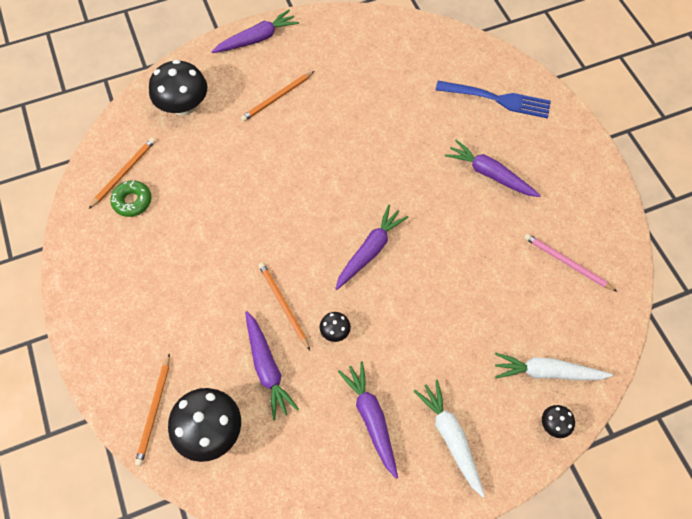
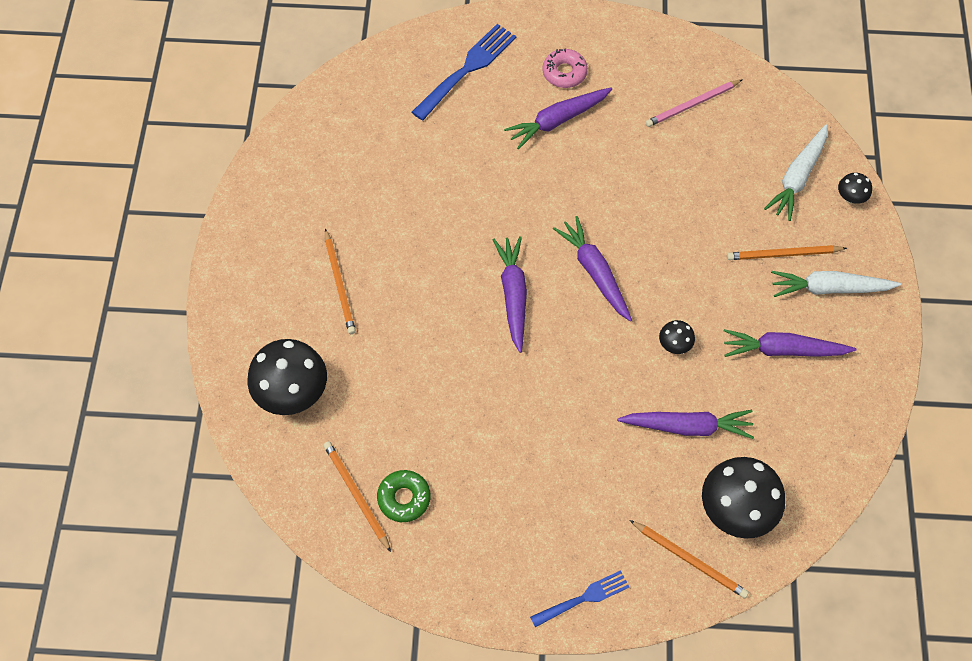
camera: 65 degrees left, 0 degrees up
(97, 346) = (583, 598): none -> blue fork
(257, 39) = (235, 271): purple carrot -> purple carrot (513, 295)
(283, 305) = (620, 382): orange pencil -> orange pencil (783, 254)
(537, 162) = (564, 72): none -> pink donut

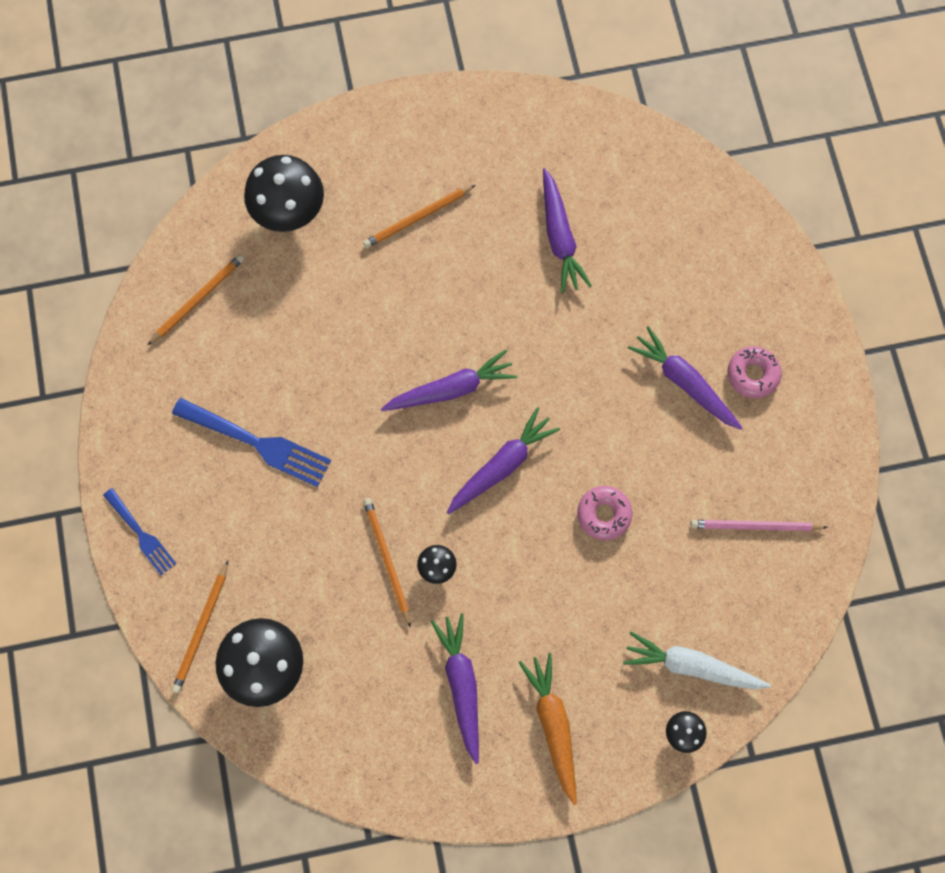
camera: 75 degrees right, 10 degrees up
(404, 498) = (204, 343): green donut -> none
(467, 69) = (722, 270): blue fork -> blue fork (257, 443)
(657, 207) = (604, 514): none -> pink donut
(687, 427) = (345, 599): purple carrot -> purple carrot (559, 237)
(692, 105) = (755, 526): pink pencil -> pink pencil turned 45 degrees counterclockwise
(783, 254) = (582, 666): orange pencil -> orange pencil (387, 560)
(829, 288) = (553, 725): white carrot -> orange carrot

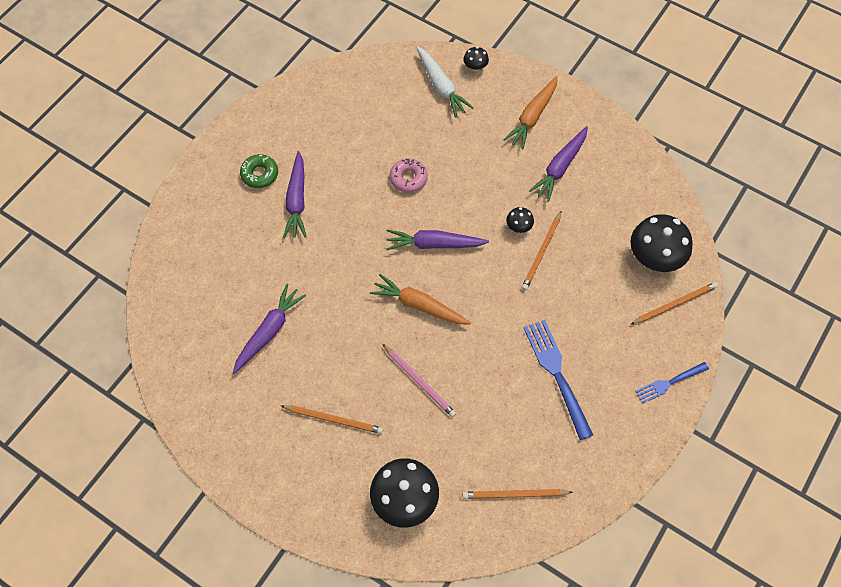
camera: 135 degrees left, 10 degrees down
(141, 534) = (669, 383): blue fork -> blue fork turned 120 degrees counterclockwise
(451, 389) = (419, 305): purple carrot -> orange carrot
(752, 374) = (260, 174): pink donut -> green donut
(755, 526) = (343, 113): pink pencil -> pink pencil (419, 382)

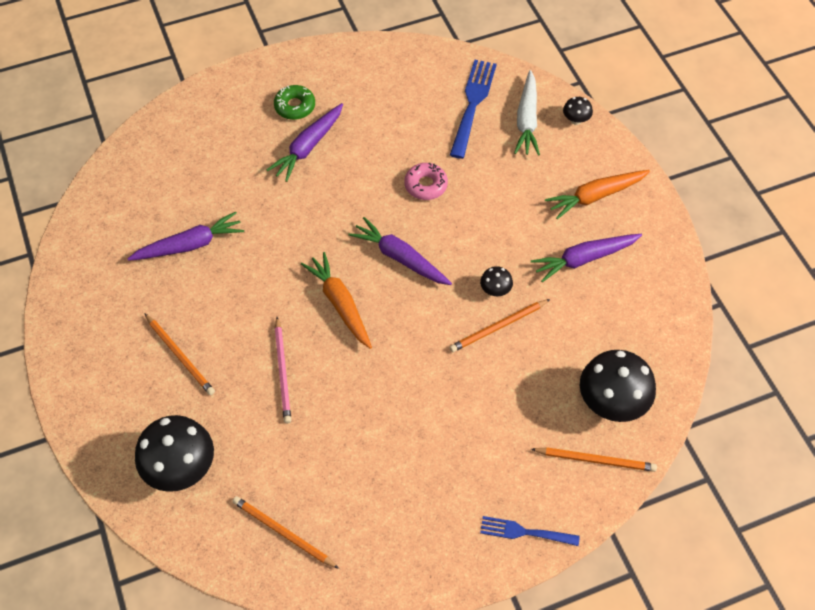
camera: 35 degrees right, 5 degrees down
(556, 373) = (418, 448): blue fork -> blue fork (473, 104)

